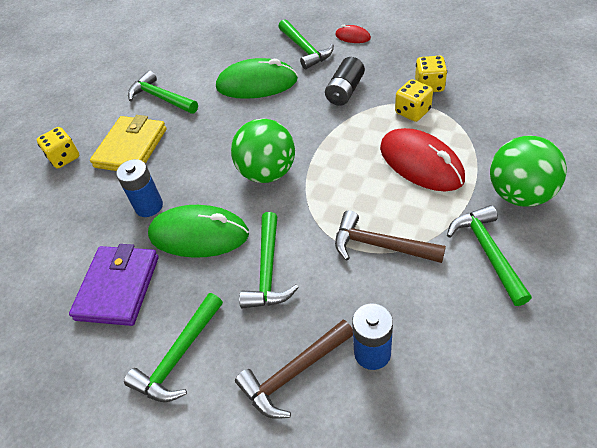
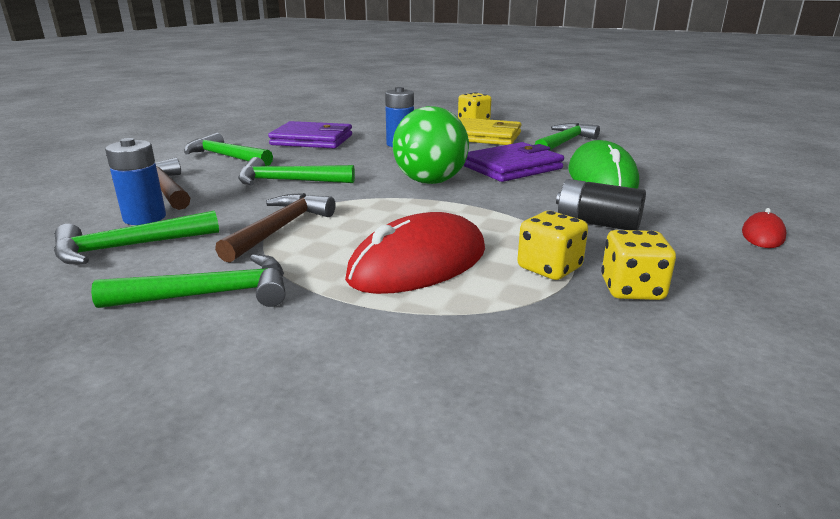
camera: 85 degrees right, 25 degrees down
(199, 235) = (353, 159): green mouse -> none
(231, 127) = (512, 167): none -> purple wallet
(305, 49) = (700, 202): green hammer -> green hammer (129, 247)
(519, 194) = (307, 342): green ball -> none

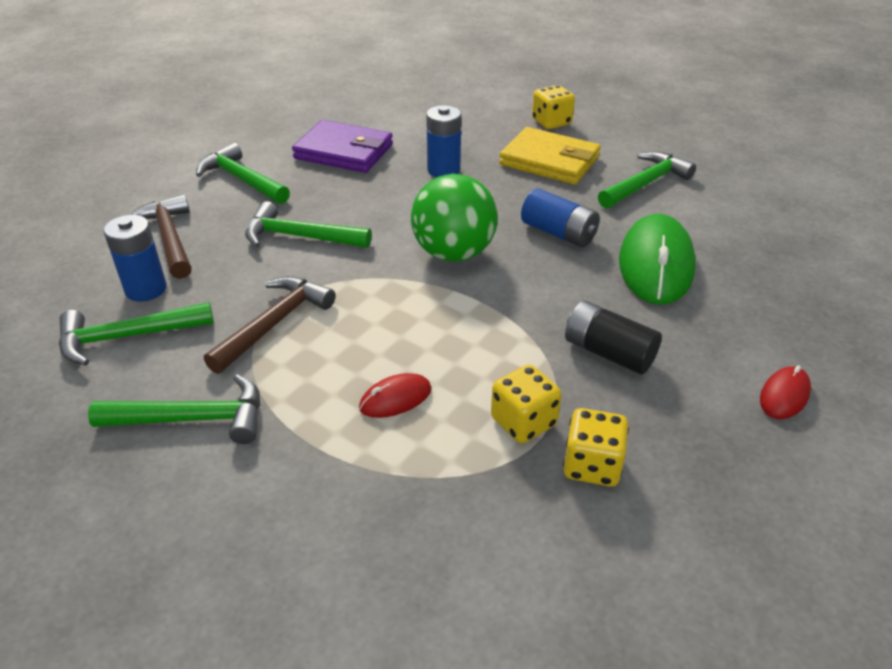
camera: 10 degrees right, 15 degrees up
(418, 264) = (395, 399): red mouse -> red mouse, size x0.48
(512, 167) = (558, 233): purple wallet -> blue battery

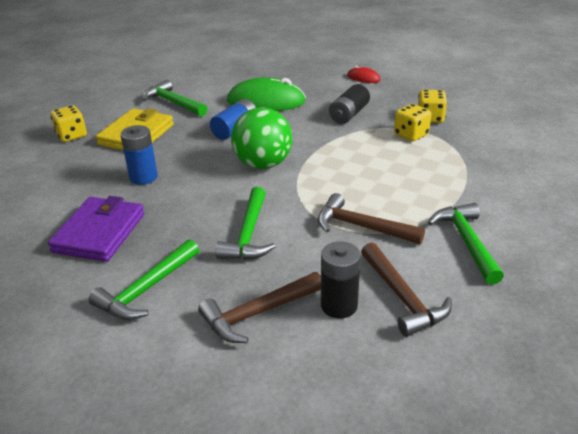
camera: 95 degrees left, 5 degrees down
(127, 337) = (402, 297): green hammer -> brown hammer
(146, 289) = (339, 305): blue battery -> black battery
(395, 399) = (412, 172): red mouse -> none

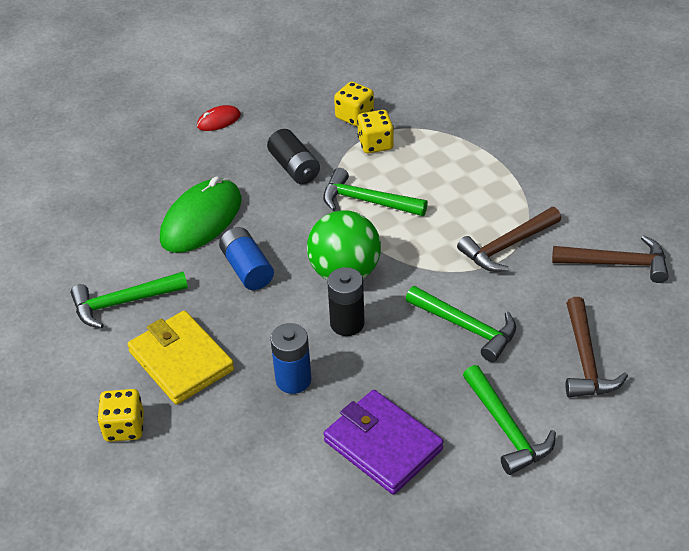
camera: 60 degrees left, 10 degrees up
(339, 305) = (605, 305): black battery -> black battery (347, 323)
(466, 242) = (571, 193): green hammer -> green hammer (367, 201)

